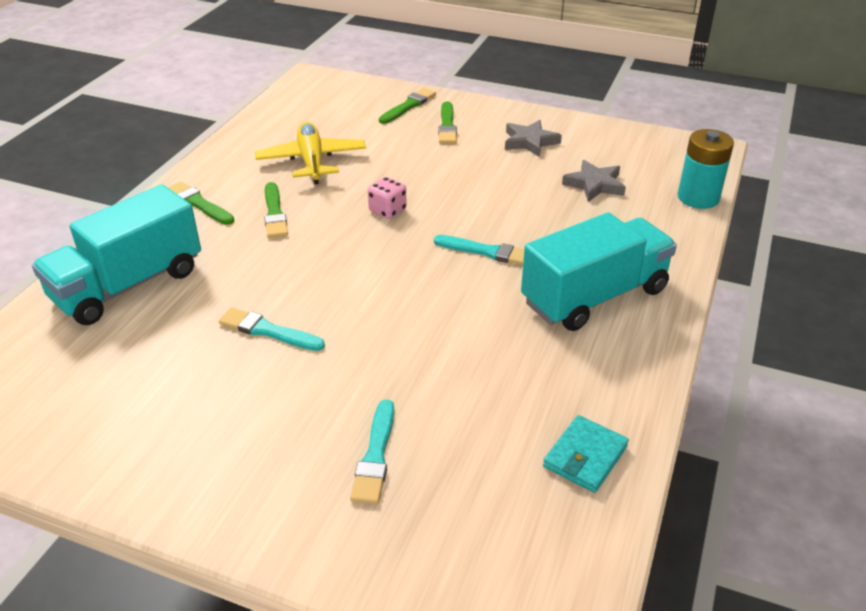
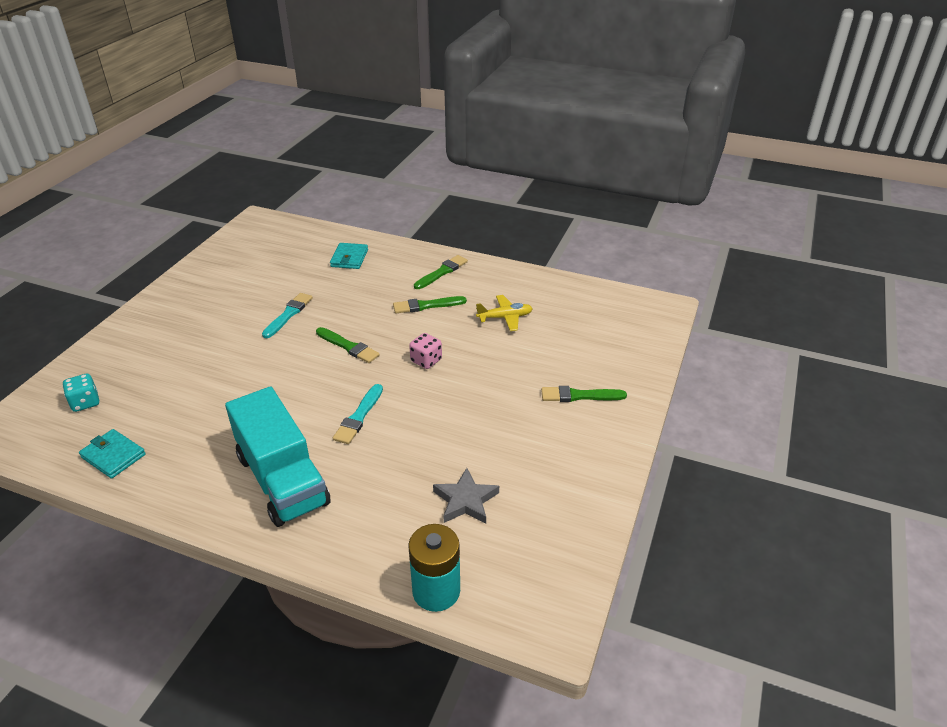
camera: 90 degrees right, 0 degrees up
(128, 285) = (349, 258): turquoise truck -> turquoise wallet
(312, 161) = (505, 317): yellow plane -> yellow plane, size x0.65
(375, 455) = (159, 363): turquoise brush -> none
(408, 106) = (617, 369): green brush -> green brush (348, 346)
(475, 527) = (85, 402): none -> turquoise dice
(530, 142) = (553, 455): grey star -> none

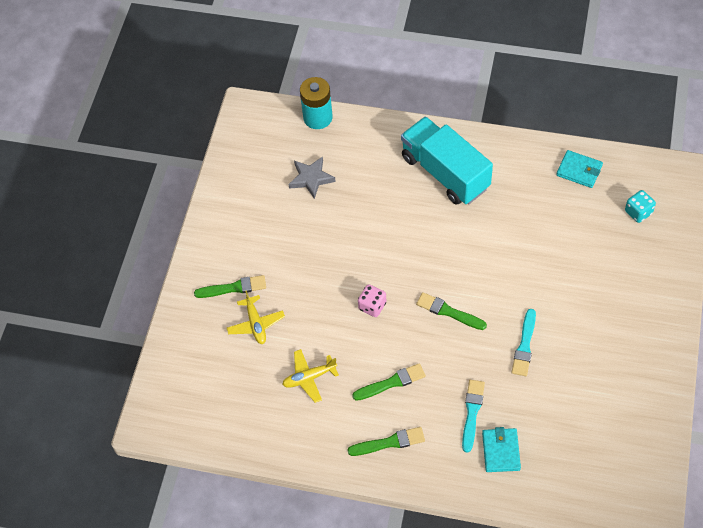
camera: 175 degrees right, 20 degrees up
(359, 416) = (410, 236): turquoise brush -> turquoise brush (472, 413)
(442, 272) = (389, 442): green brush -> green brush turned 135 degrees counterclockwise
(555, 362) = (256, 324): none -> yellow plane

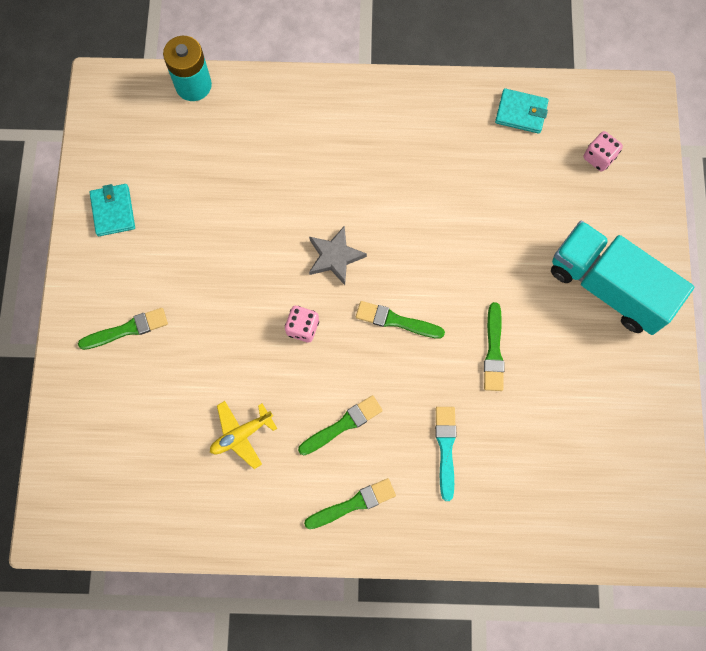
camera: 15 degrees left, 15 degrees up
(256, 324) = (163, 373): yellow plane -> none
(311, 178) = (199, 168): grey star -> grey star (335, 257)
(445, 172) = (361, 137): turquoise truck -> turquoise truck (608, 286)
(501, 451) = (488, 493): turquoise wallet -> turquoise wallet (113, 211)
(524, 345) = (493, 351): turquoise brush -> green brush
(638, 212) = (598, 157): turquoise dice -> pink dice

